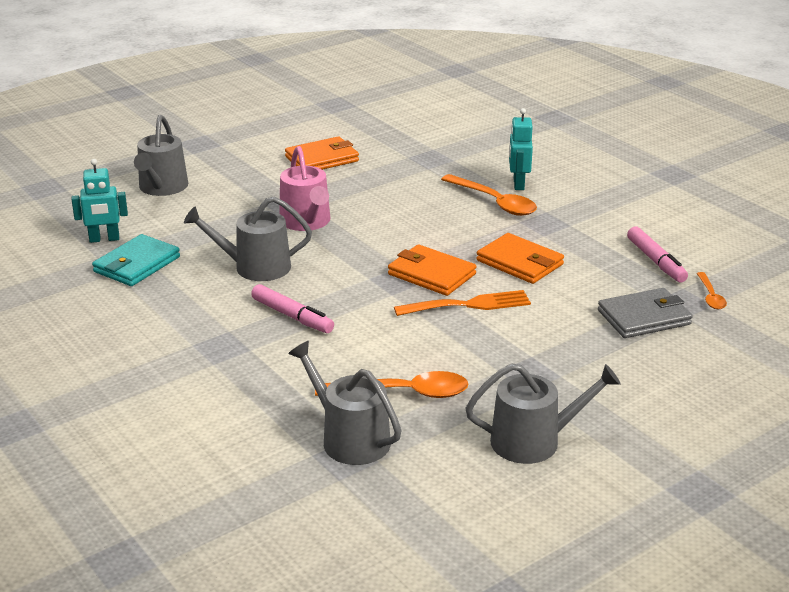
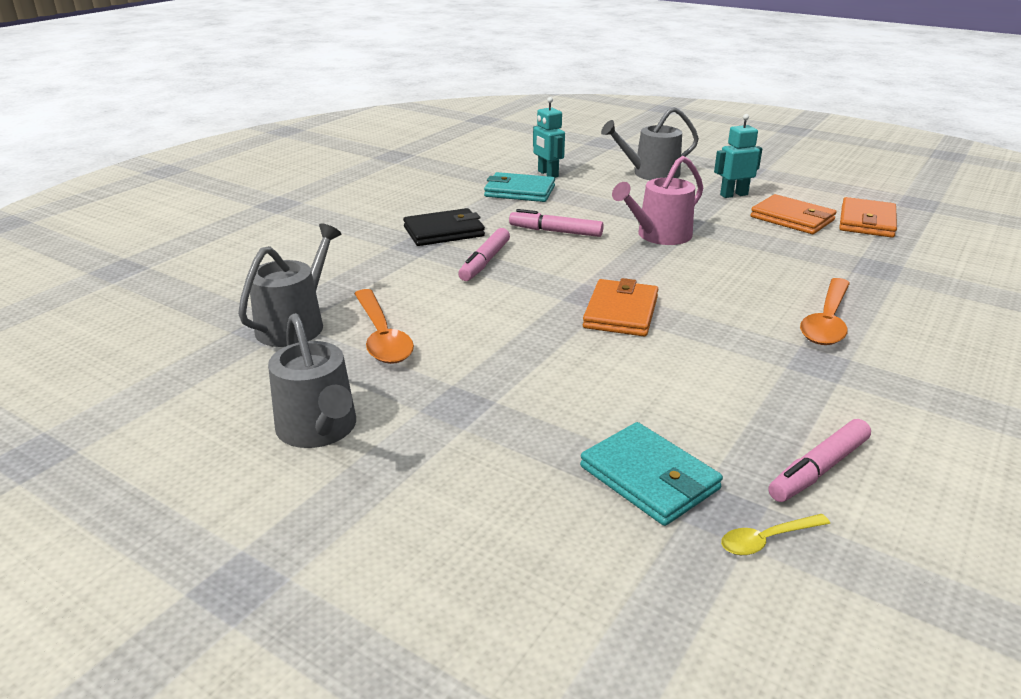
camera: 70 degrees right, 0 degrees up
(202, 326) = (444, 231): none -> black wallet
(255, 267) = (555, 231): grey watering can -> pink marker
(468, 305) = (576, 344): orange fork -> none
(518, 184) = (895, 329): turquoise robot -> turquoise robot (733, 195)
(520, 262) = (700, 360): orange wallet -> orange wallet (867, 222)
(644, 317) = (649, 478): grey wallet -> turquoise wallet
(710, 296) = (766, 540): orange spoon -> yellow spoon

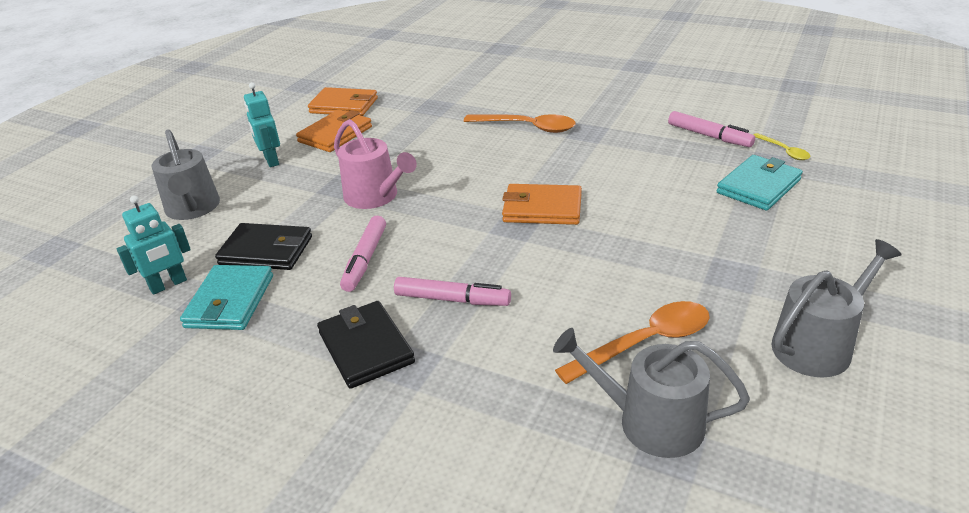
camera: 95 degrees left, 5 degrees up
(581, 199) = (266, 250): none -> black wallet

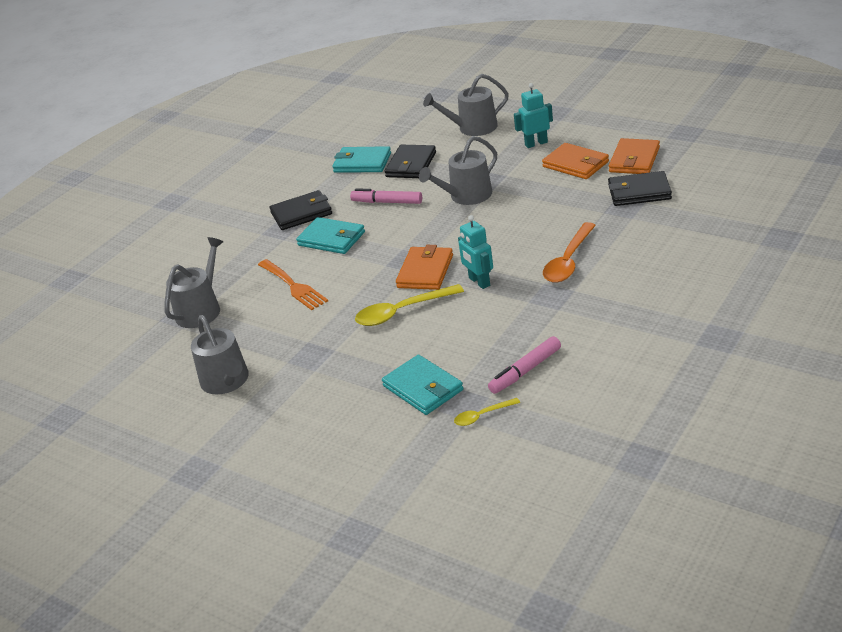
camera: 100 degrees right, 0 degrees up
(168, 285) = (387, 140): turquoise robot -> turquoise robot (479, 282)
(375, 196) = (466, 196): pink watering can -> grey watering can
(409, 101) = (639, 192): none -> black wallet
(452, 300) = (331, 239): pink marker -> turquoise wallet
(576, 318) = (293, 286): none -> orange fork
(626, 215) = (401, 312): none -> yellow spoon
(645, 342) = (260, 312): orange spoon -> none

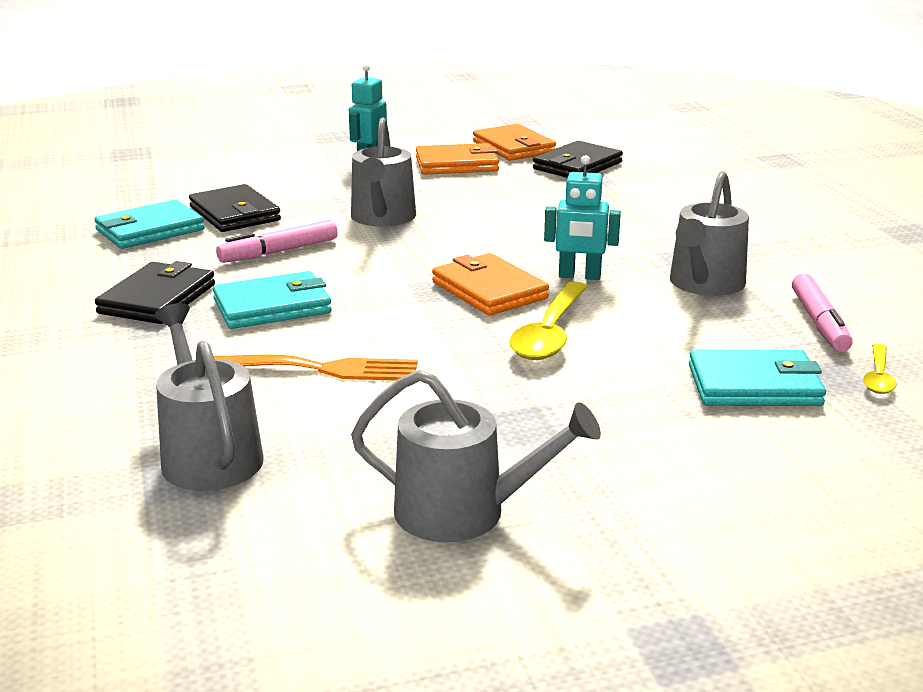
camera: 55 degrees left, 10 degrees down
(473, 128) = (252, 167): grey watering can -> grey watering can (704, 284)
(568, 261) = (636, 230): orange spoon -> none

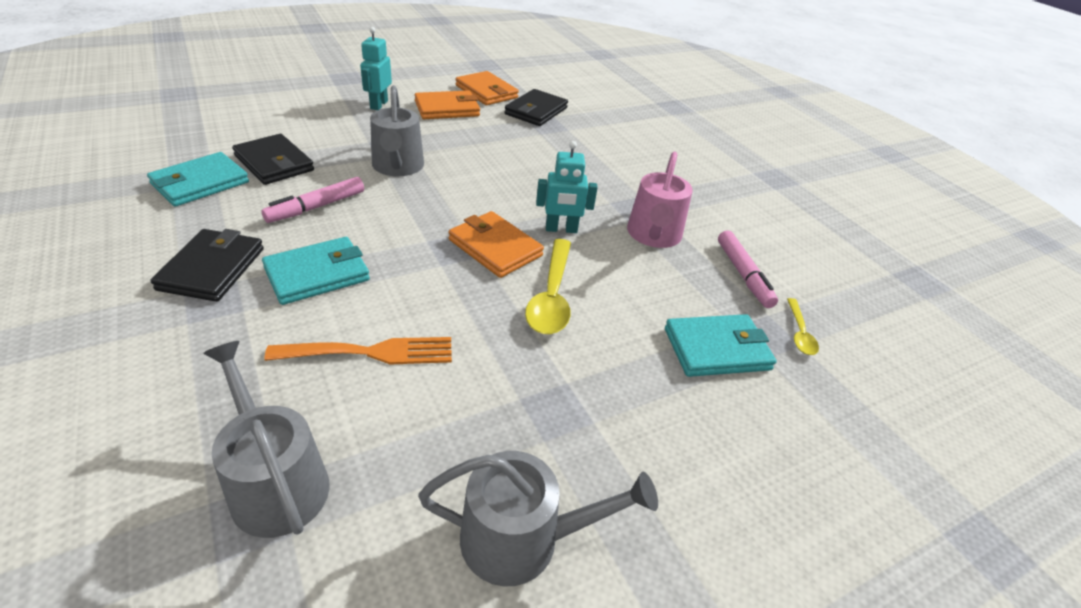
camera: 15 degrees left, 15 degrees up
(704, 284) = (653, 235): grey watering can -> pink watering can

